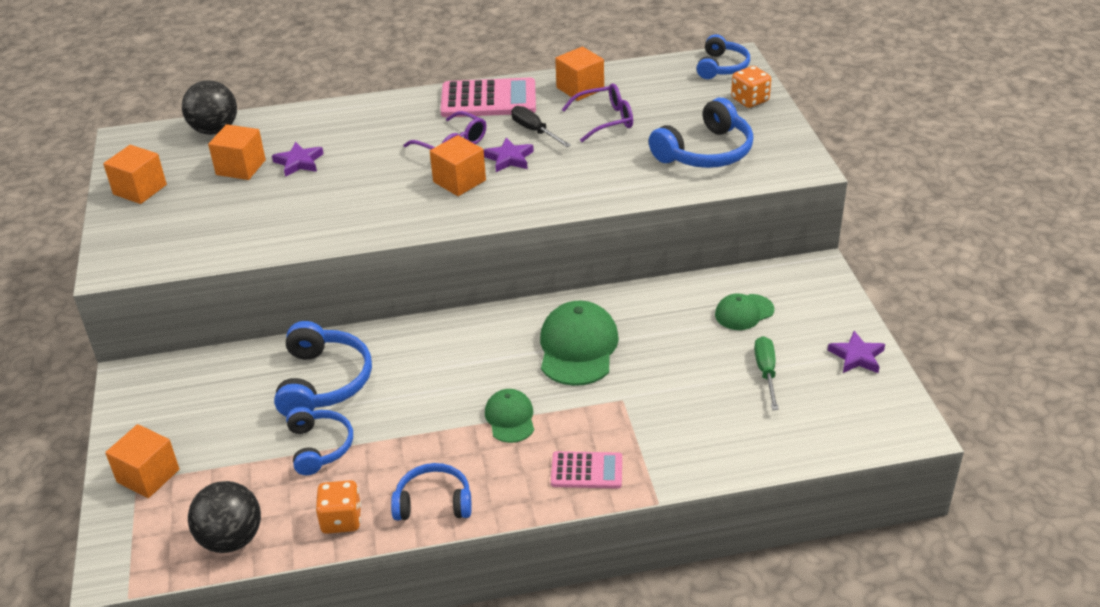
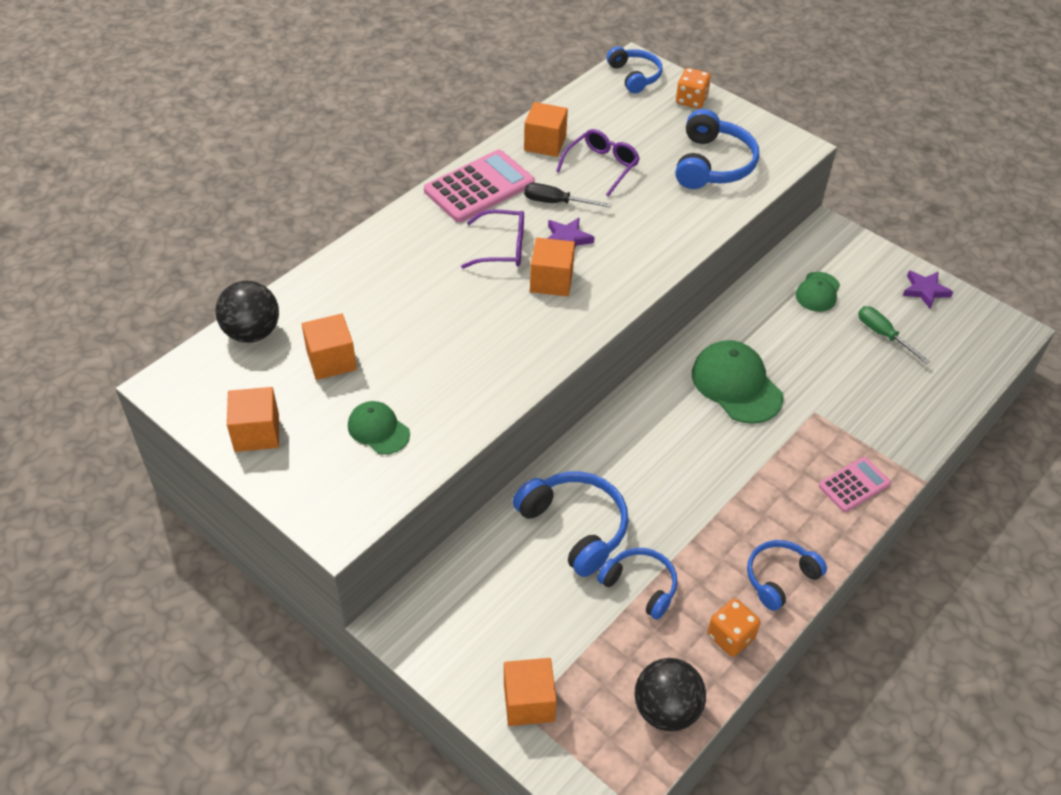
camera: 40 degrees left, 10 degrees up
(299, 162) = (382, 329): purple star -> none
(510, 418) = (754, 473): green cap -> green cap (378, 429)

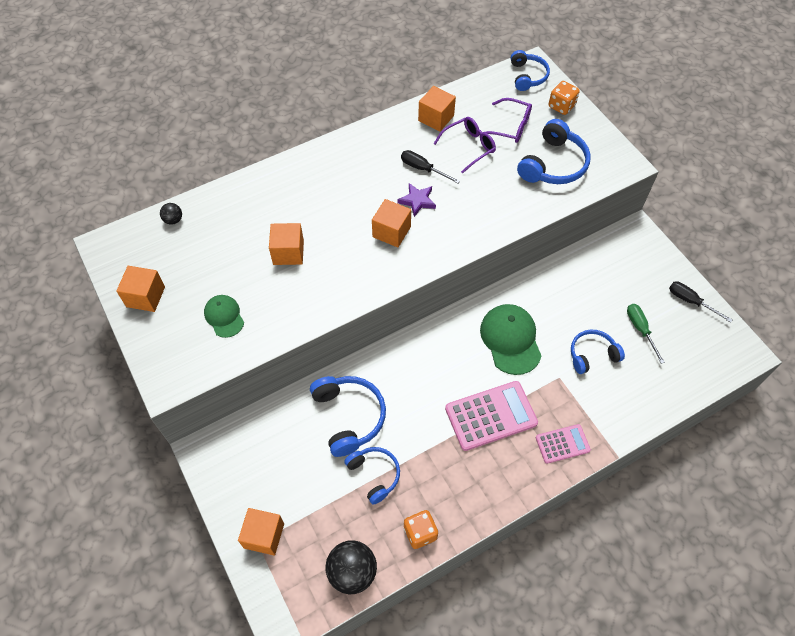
camera: 20 degrees right, 10 degrees up
(252, 332) = (173, 220): black ball -> black ball, size x0.50
(331, 360) = (215, 255): orange cube -> orange cube (288, 252)
(479, 187) = (373, 143): pink calculator -> pink calculator (491, 416)
(502, 248) = (368, 196): purple glasses -> purple glasses (510, 127)
(779, 578) = (475, 499): blue headphones -> blue headphones (592, 355)
(818, 292) = (605, 281): green cap -> none
(925, 290) = (690, 301): purple star -> black screwdriver

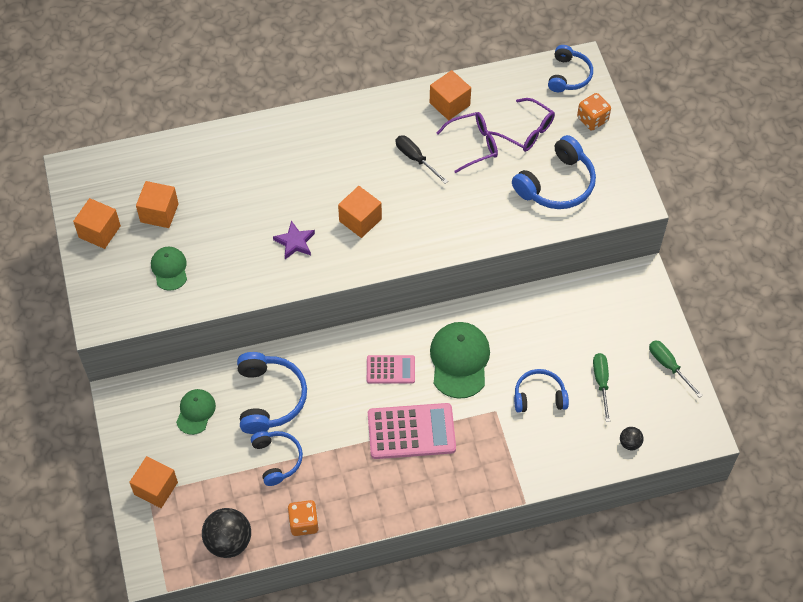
camera: 15 degrees right, 0 degrees up
(173, 220) = (145, 158): black ball -> black ball (630, 443)
(282, 448) = (195, 412): none -> green cap
(288, 252) = (250, 218): orange cube -> orange cube (159, 213)
(417, 201) = (398, 193): purple star -> purple star (295, 242)
(562, 444) = (473, 476): pink calculator -> pink calculator (390, 370)
(690, 301) = (668, 366): black screwdriver -> green screwdriver

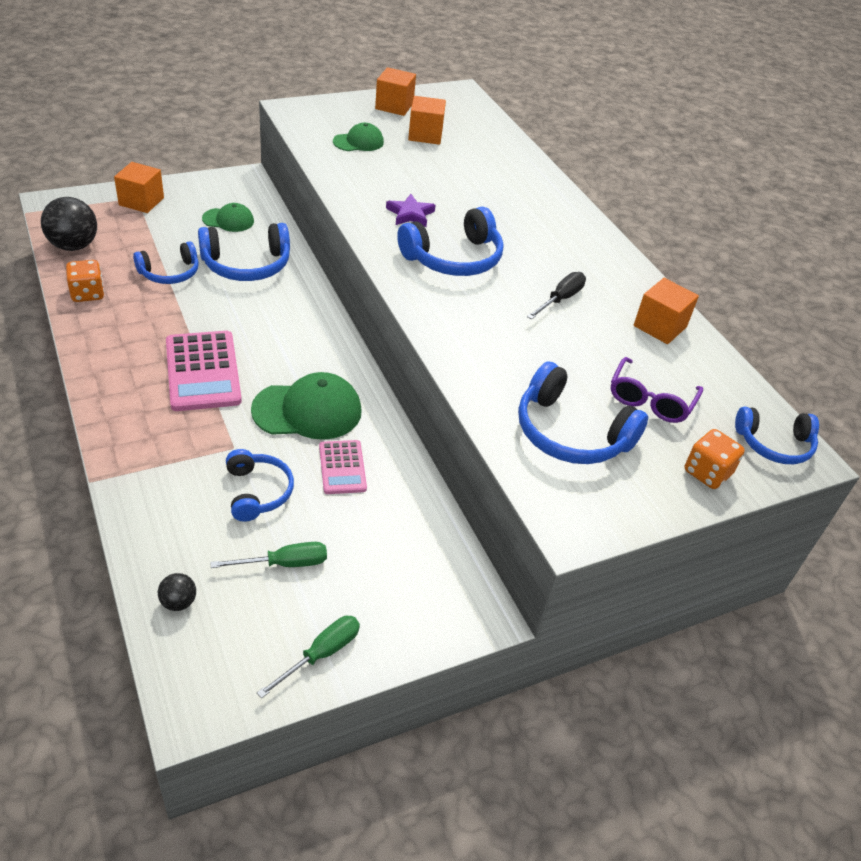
camera: 75 degrees right, 15 degrees down
(360, 220) = (454, 258): orange cube -> blue headphones
(390, 370) = (289, 351): pink calculator -> pink calculator (342, 467)
(473, 145) = (604, 348): purple glasses -> none

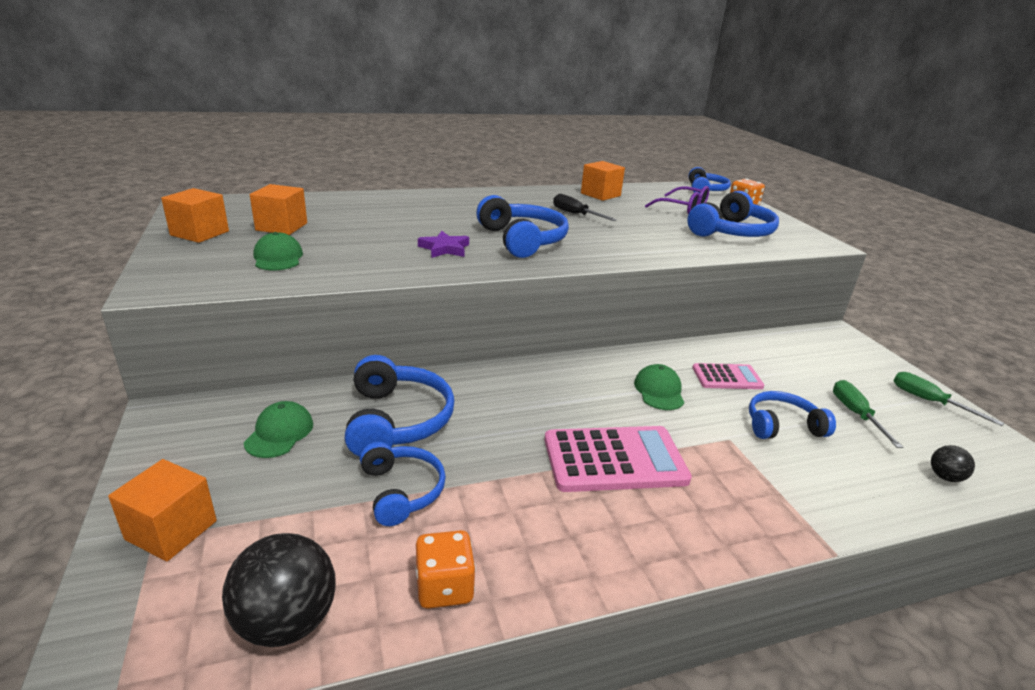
camera: 80 degrees left, 15 degrees down
(307, 411) = (659, 391): green cap -> green cap, size x0.58

